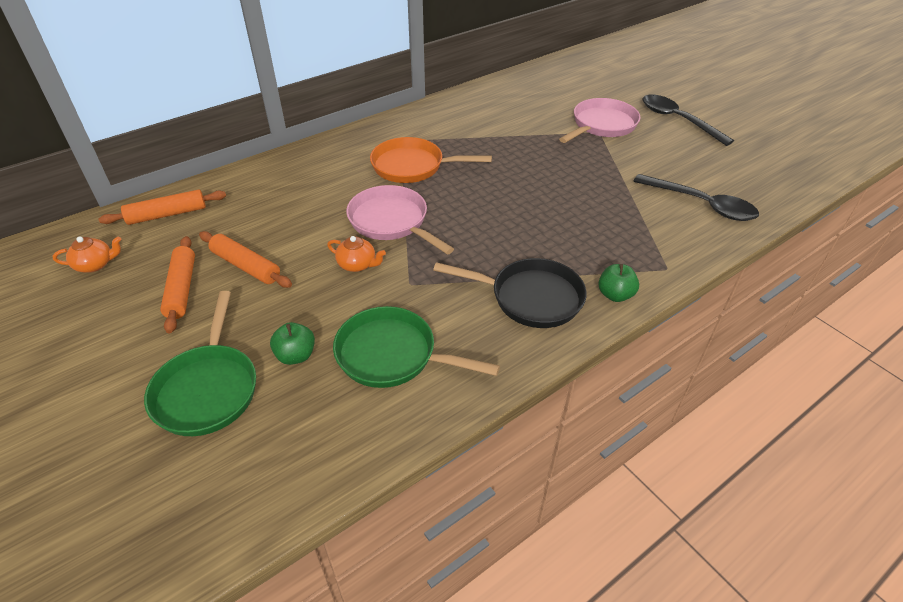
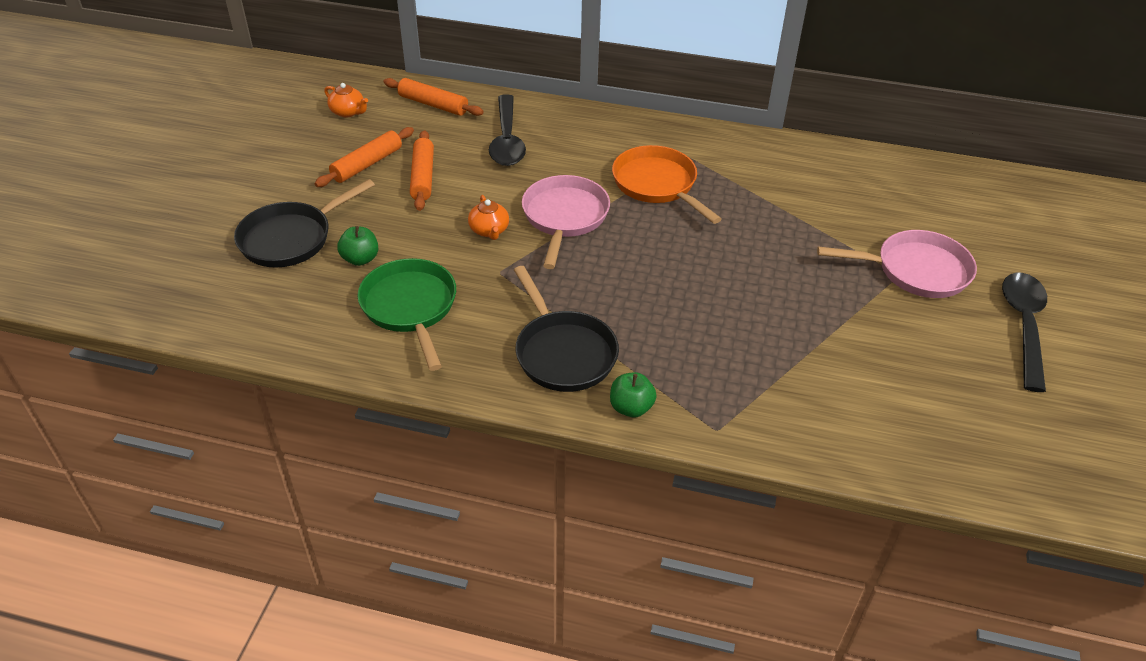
camera: 50 degrees right, 0 degrees up
(207, 389) = (291, 238): green pan -> black pan
(701, 204) = (868, 414): black spoon -> black spoon (507, 140)

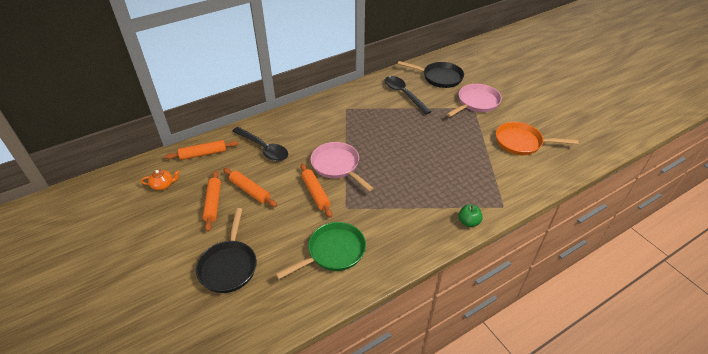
camera: 45 degrees left, 0 degrees up
(360, 259) = (278, 249): green apple -> none
(410, 307) = (333, 252): green pan -> green pan turned 120 degrees clockwise
(489, 230) = (315, 193): orange teapot -> orange rolling pin
(563, 353) = (417, 221): black pan -> black pan (439, 77)
(657, 185) = (352, 127): orange pan -> orange pan (521, 142)
(1023, 326) = (527, 101): black spoon -> black spoon (403, 94)

